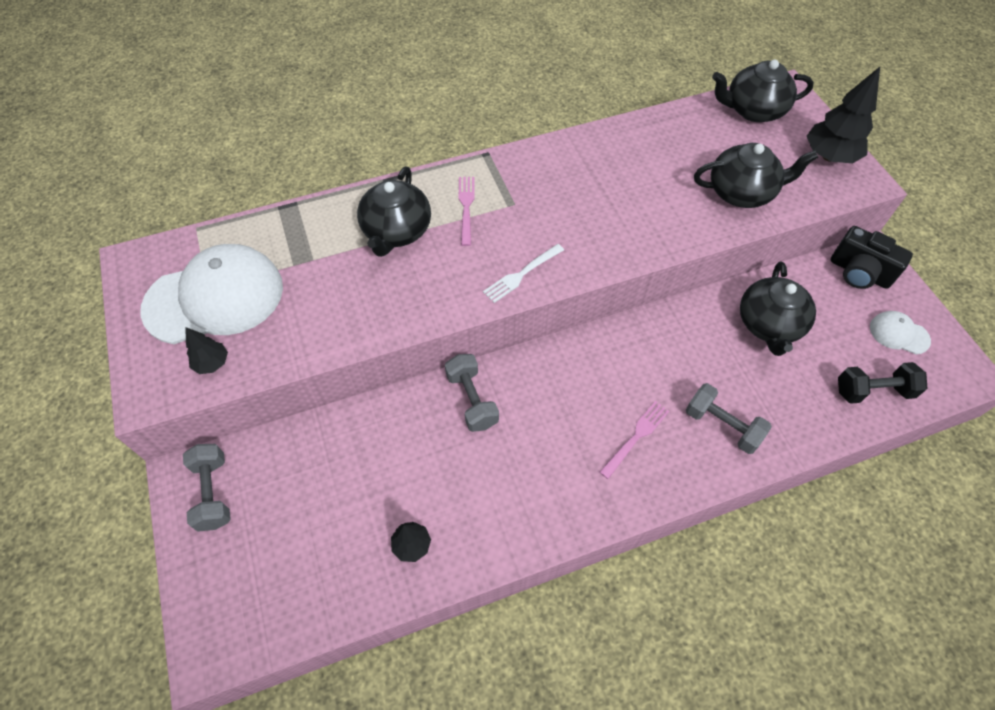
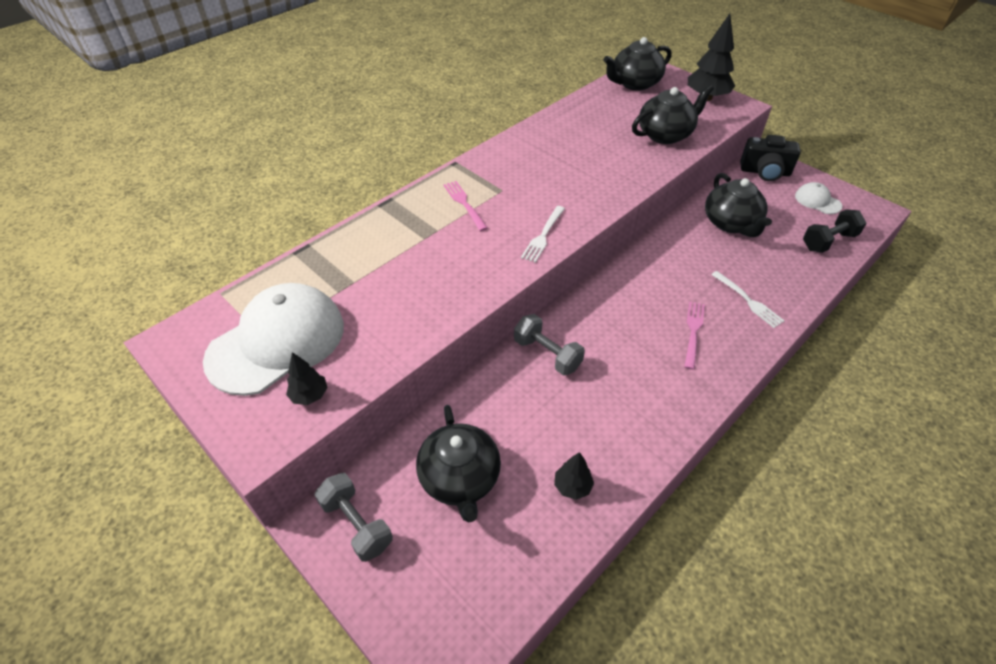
camera: 25 degrees left, 10 degrees down
(396, 231) = (416, 238): black teapot -> black teapot (460, 478)
(722, 425) = (748, 300): grey dumbbell -> white fork
(899, 334) = (817, 201): white cap -> white cap turned 45 degrees clockwise

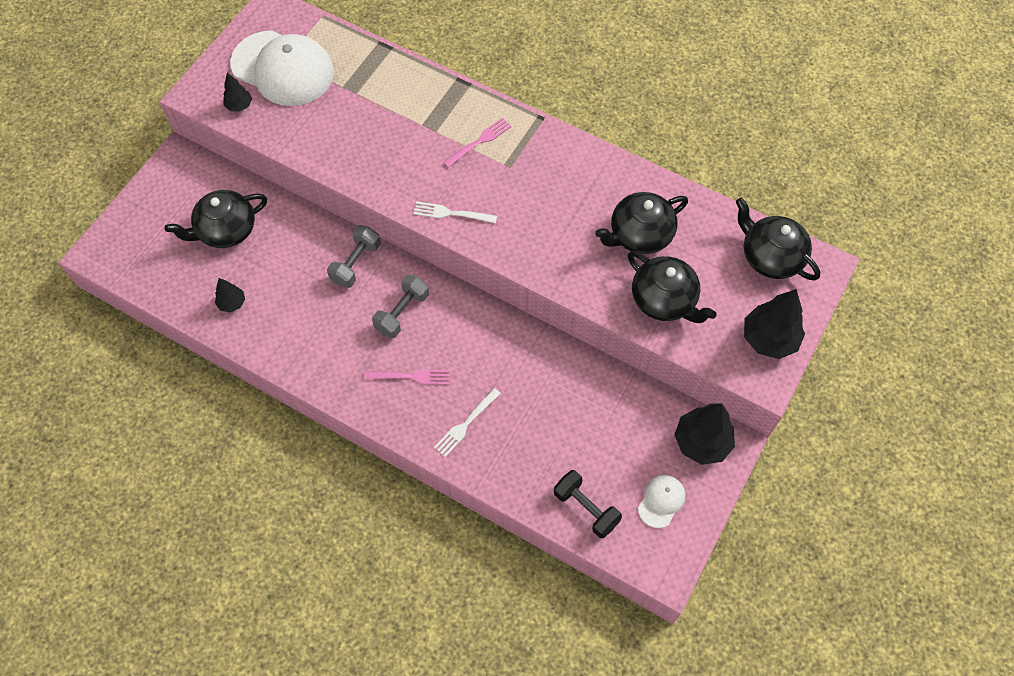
camera: 75 degrees right, 15 degrees up
(357, 524) = (181, 180): grey dumbbell -> grey dumbbell (402, 312)
(731, 223) = (586, 405): black teapot -> black teapot (639, 235)
(765, 172) = (701, 442): black camera -> black tree

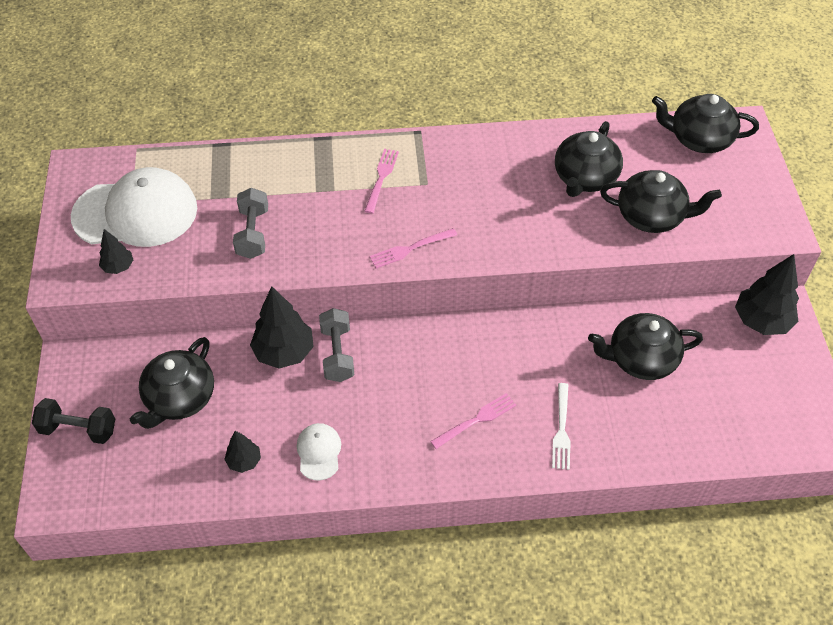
camera: 35 degrees left, 10 degrees down
(402, 312) = (419, 370): grey dumbbell -> grey dumbbell (253, 233)
(451, 213) = (410, 249): white fork -> pink fork
(574, 410) = (640, 359): none -> black teapot
(586, 508) = (724, 433): black dumbbell -> black dumbbell (78, 429)
(661, 501) = (775, 387): white cap -> white cap (319, 452)
(769, 339) = (756, 199): black tree -> black tree (284, 352)

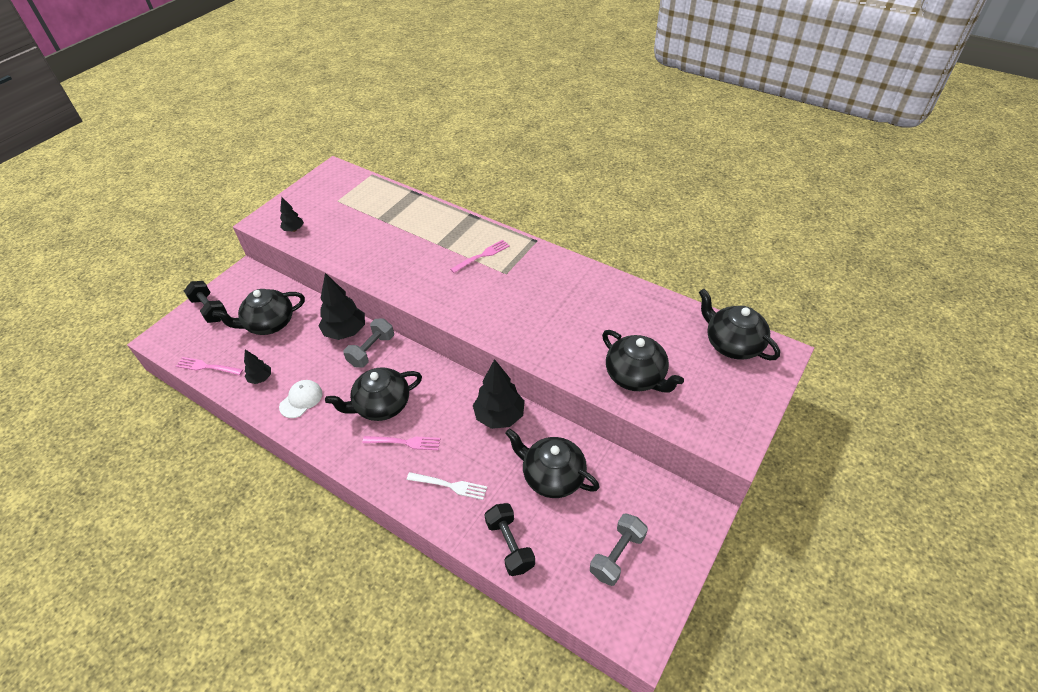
camera: 40 degrees right, 5 degrees down
(136, 212) = (333, 206): white cap -> none
(253, 233) = (377, 248): grey dumbbell -> grey dumbbell (617, 555)
(410, 249) = (452, 306): pink fork -> pink fork (207, 367)
(561, 429) = (449, 485): white fork -> white fork turned 120 degrees counterclockwise
(585, 178) = (614, 324): black teapot -> black teapot (382, 405)
(666, 442) = (510, 545): none -> black dumbbell
(761, 321) = (674, 510): black tree -> black tree (499, 416)

